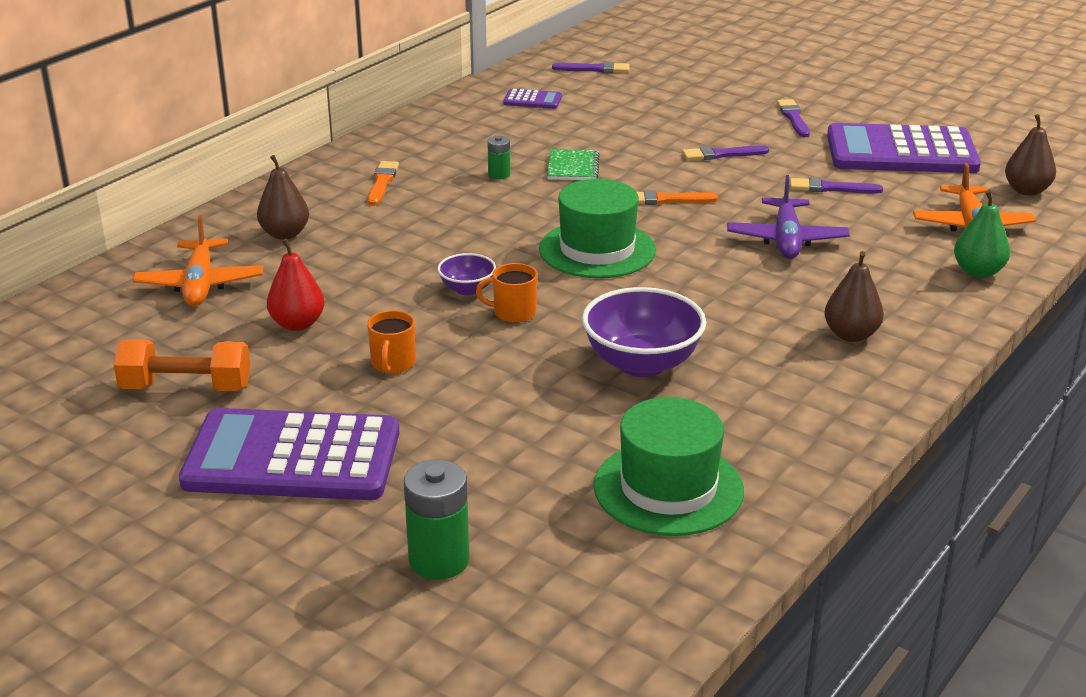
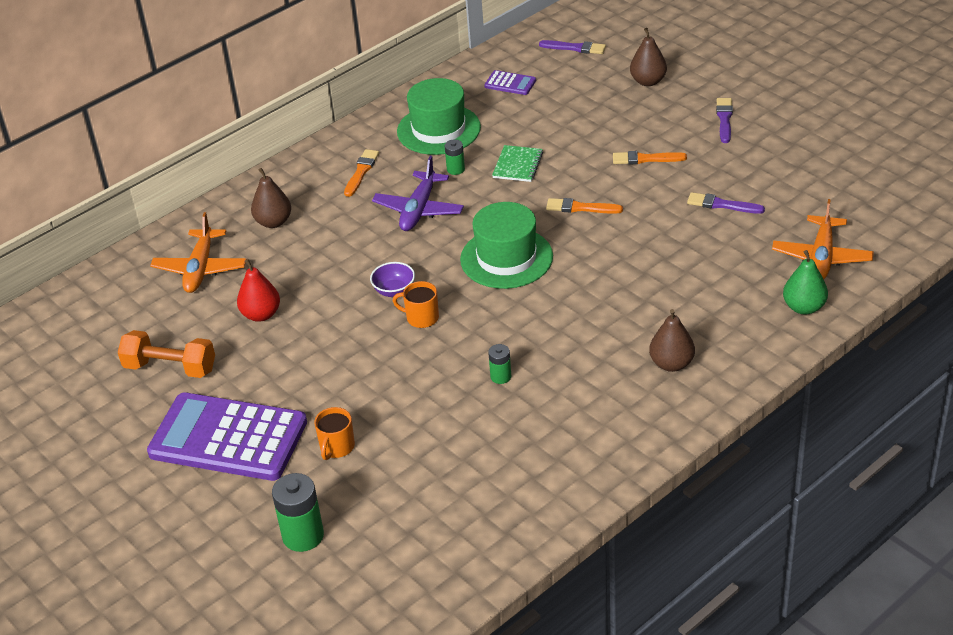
camera: 15 degrees right, 10 degrees up
(393, 364) = (319, 359): orange mug -> orange mug (337, 447)
(642, 363) = (500, 376): purple bowl -> green battery
(668, 488) = (479, 493): green hat -> green hat (438, 129)
(721, 154) = (645, 159): purple brush -> orange brush
(786, 240) = (661, 259): purple plane -> purple plane (419, 210)
(901, 152) = (801, 166): purple calculator -> none
(1026, 190) = (889, 220): brown pear -> brown pear (648, 81)

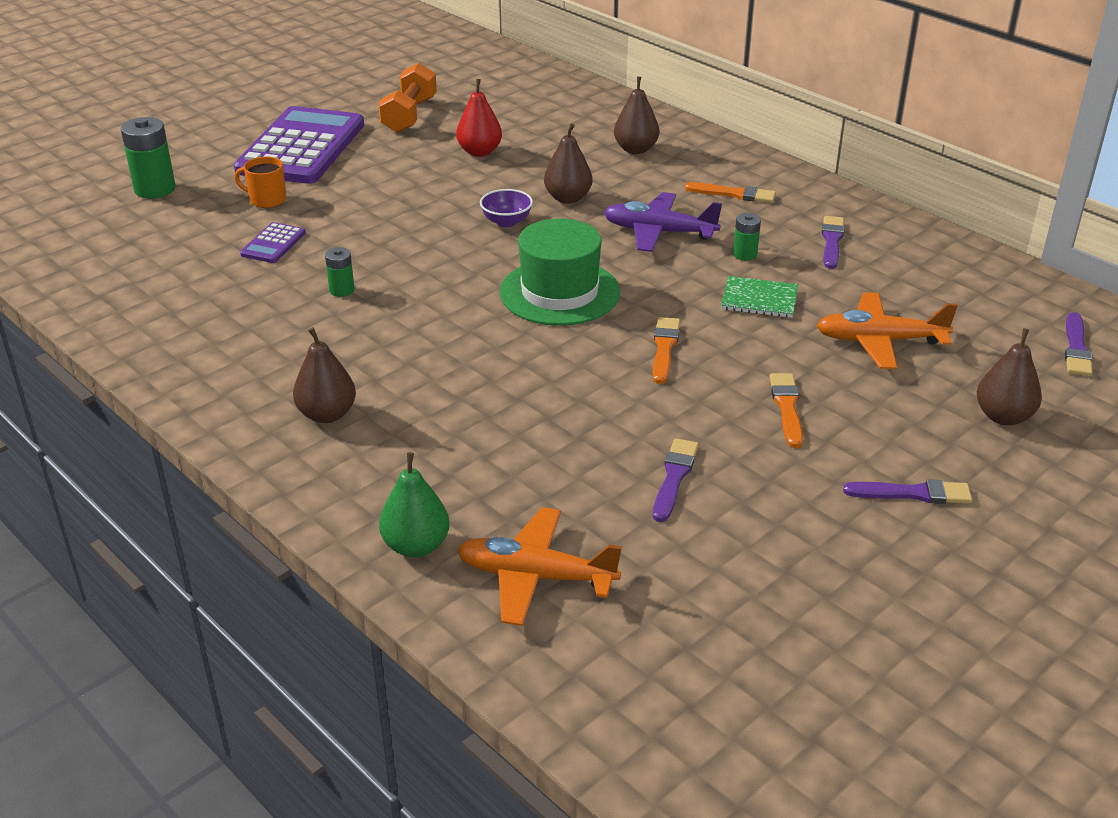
camera: 85 degrees right, 5 degrees down
(200, 269) = (558, 118): orange plane -> orange plane (879, 341)
(357, 258) = (568, 198): none -> brown pear
(421, 318) = (456, 239): orange mug -> none
(438, 129) = (832, 241): green hat -> purple brush
(510, 83) = (957, 292): purple calculator -> purple calculator (273, 244)

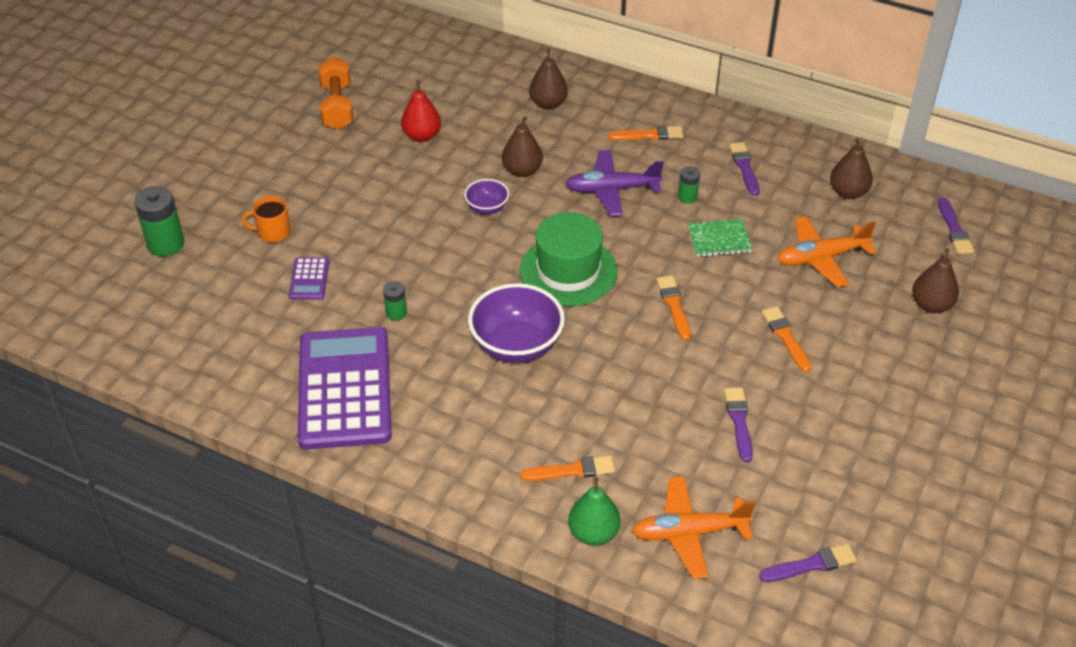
camera: 20 degrees left, 10 degrees up
(301, 147) = (265, 166): purple calculator -> purple calculator (345, 389)
(327, 414) = (459, 437): brown pear -> brown pear (848, 192)
(434, 477) = (572, 470): none -> orange brush
(453, 346) = (516, 345): none -> purple bowl
(913, 493) = (901, 389): purple brush -> purple brush (811, 565)

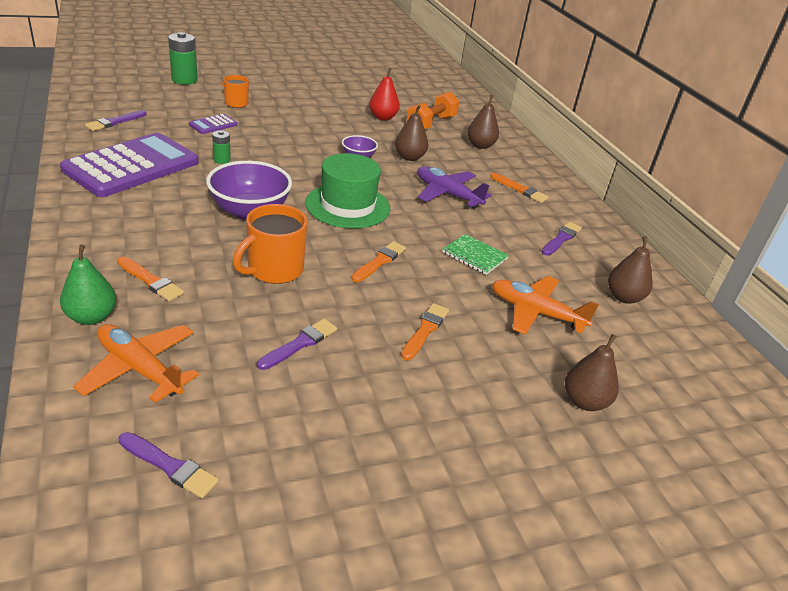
camera: 40 degrees right, 10 degrees down
(337, 106) = (363, 88): orange dumbbell -> orange dumbbell (431, 123)
(626, 381) = (274, 270): none -> orange mug
(687, 197) = (492, 226): green battery -> none
(954, 229) = (689, 376): purple brush -> purple brush (115, 122)

